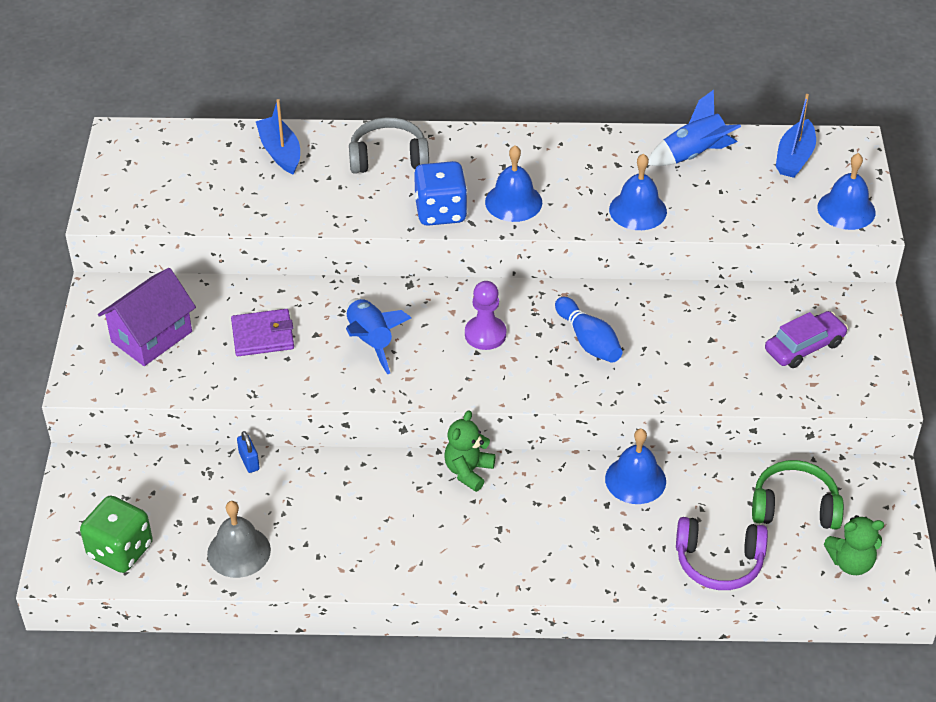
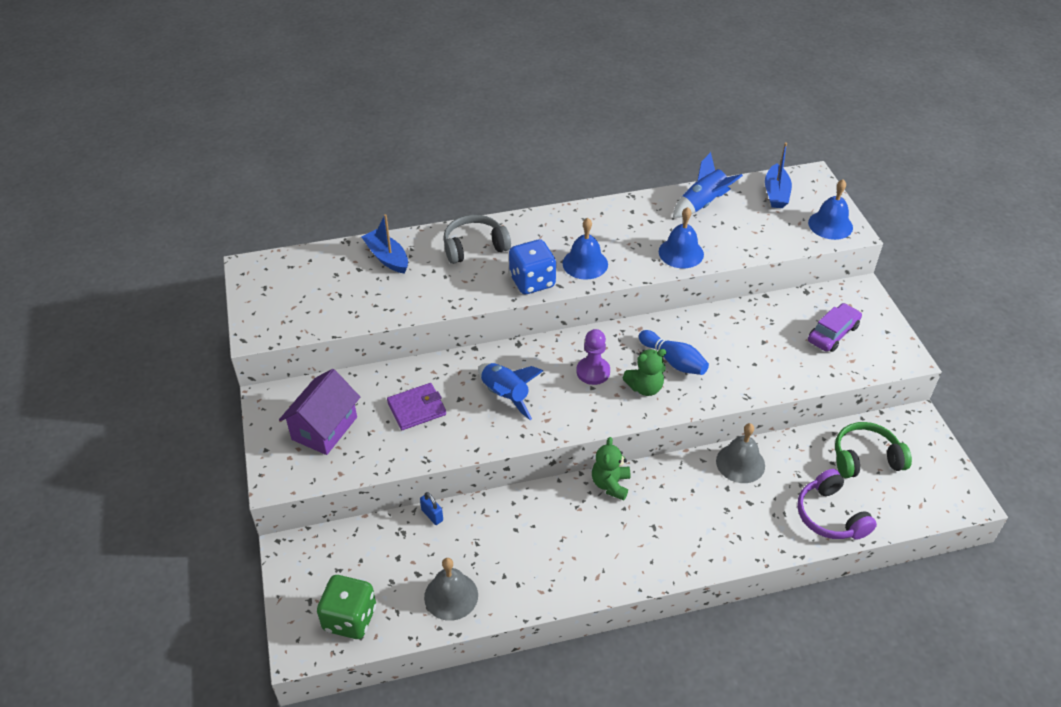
camera: 15 degrees left, 0 degrees up
(635, 480) = (740, 463): blue bell -> grey bell
(719, 562) = (830, 515): purple headphones -> purple headphones turned 75 degrees clockwise
(851, 562) = (925, 493): green teddy bear -> green teddy bear (645, 387)

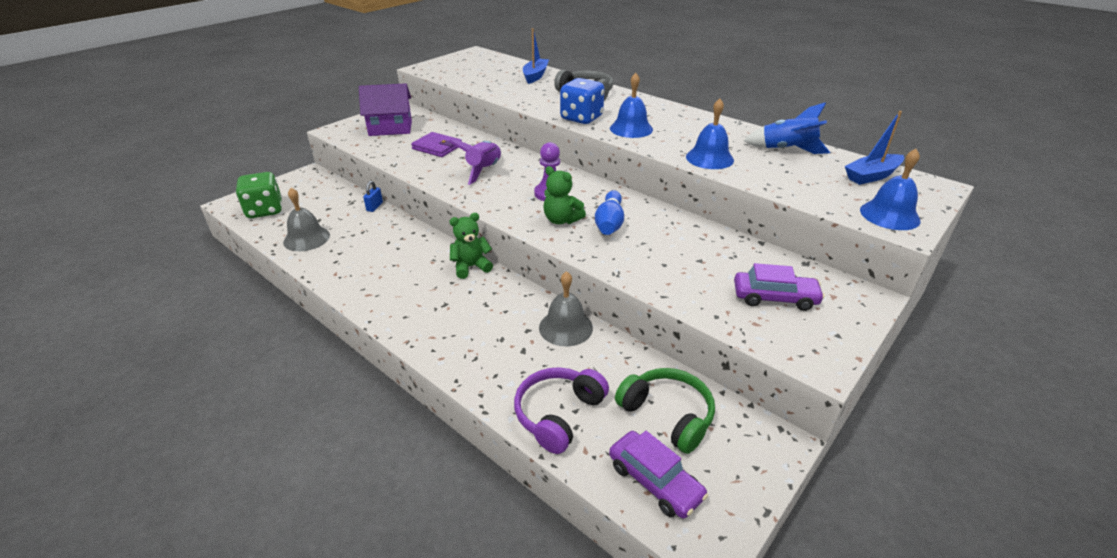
camera: 55 degrees right, 10 degrees down
(505, 395) = (484, 170): blue rocket -> purple rocket
(914, 497) = (655, 481): none -> purple car

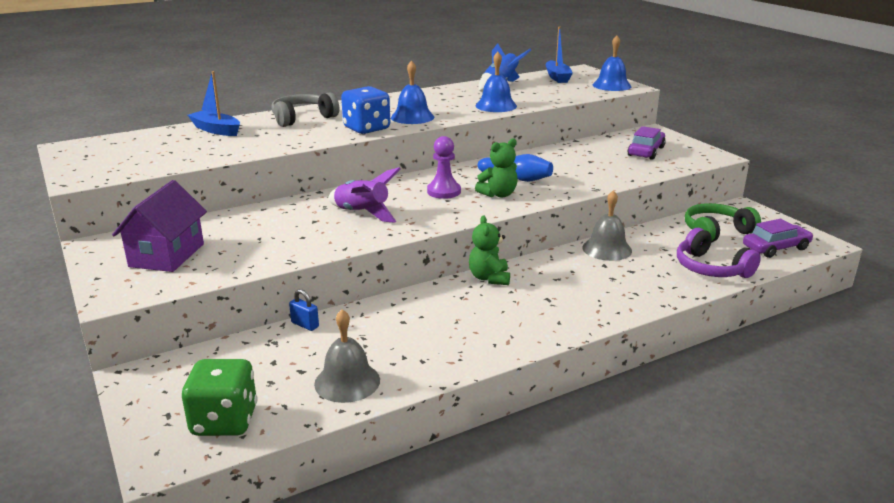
camera: 70 degrees left, 10 degrees down
(437, 147) = (270, 231): purple wallet -> none

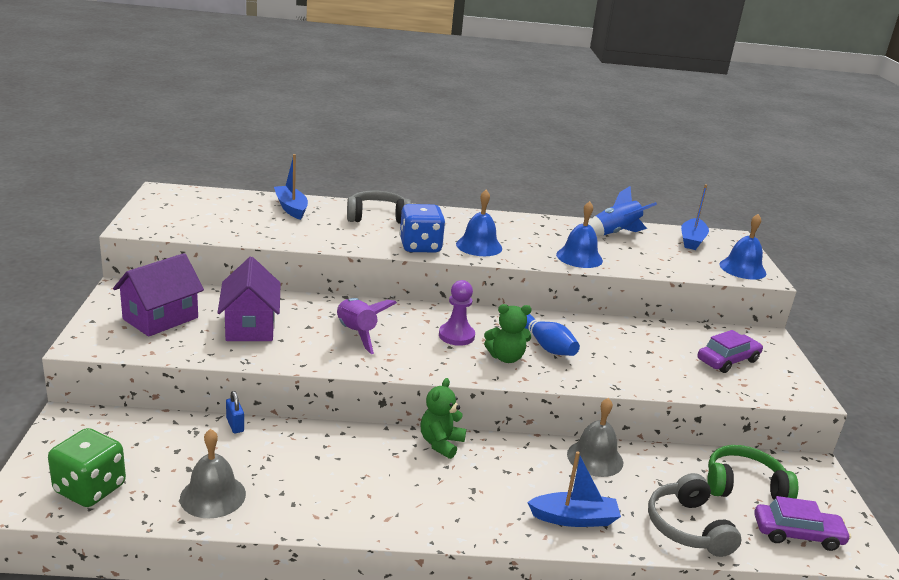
camera: 25 degrees right, 0 degrees up
(262, 236) = (250, 326): none -> purple house
(636, 290) = (574, 518): none -> blue boat
(711, 268) = (687, 527): purple headphones -> grey headphones

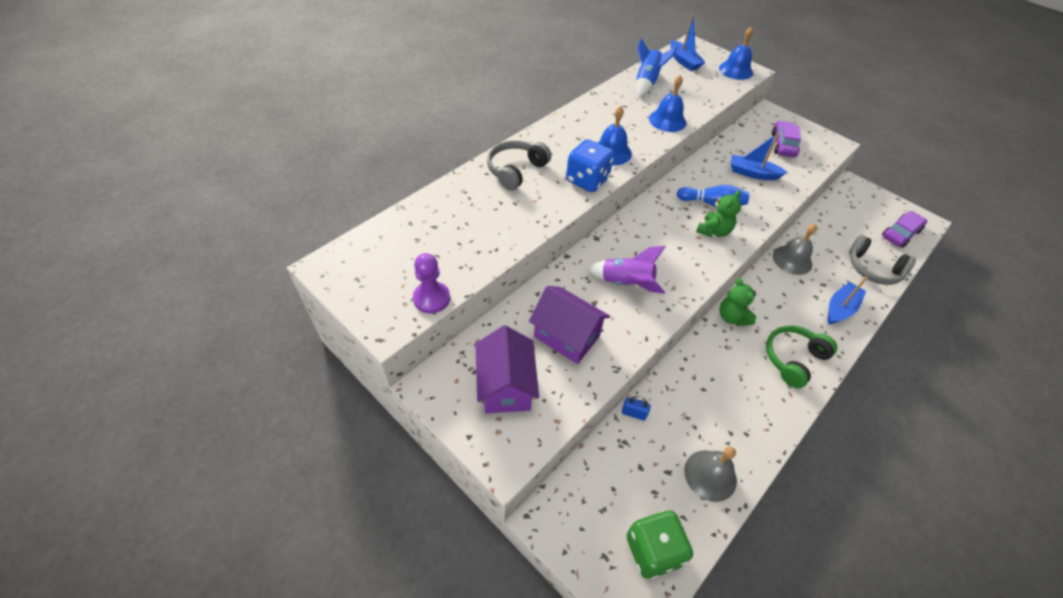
camera: 45 degrees left, 25 degrees up
(291, 208) = (450, 207): blue boat -> blue boat (752, 173)
(456, 336) = (669, 235): purple pawn -> purple pawn (431, 298)
(744, 486) = (853, 222): green headphones -> green headphones (793, 359)

